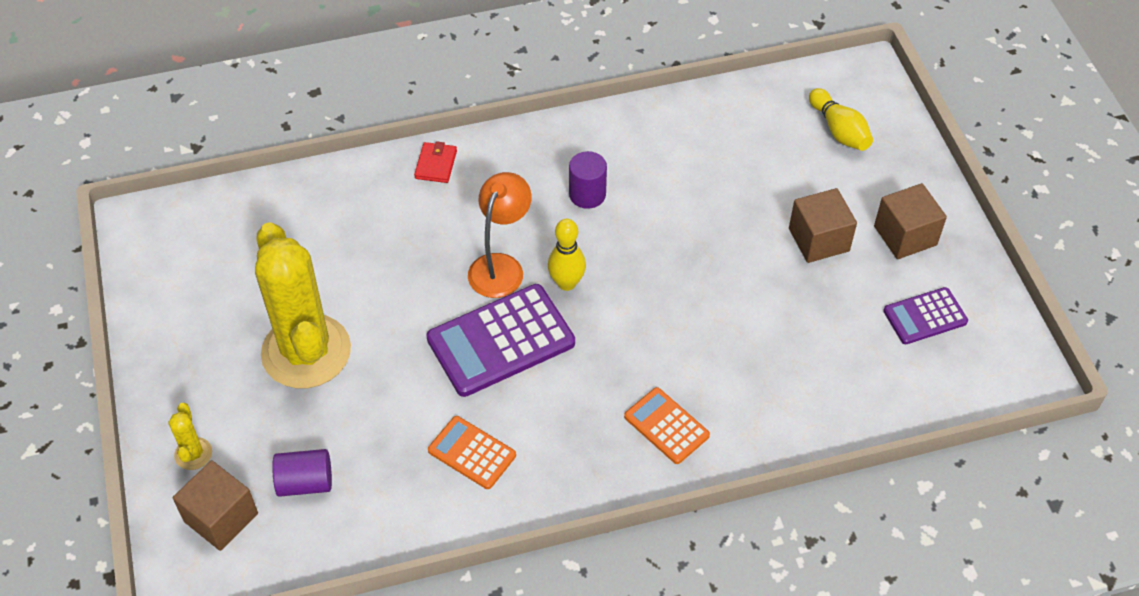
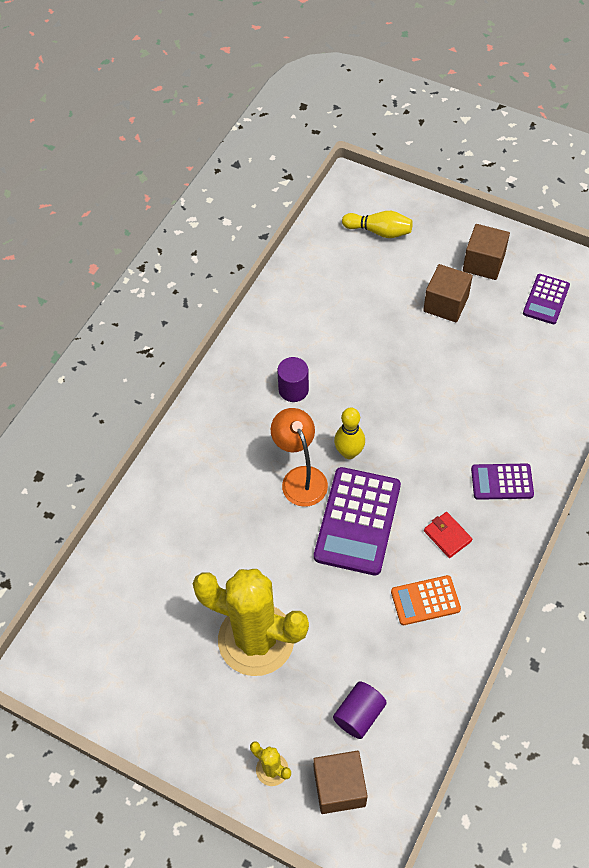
camera: 45 degrees left, 5 degrees up
(436, 164) = (182, 452): red wallet -> red wallet (447, 536)
(666, 426) = (502, 482): orange calculator -> purple calculator

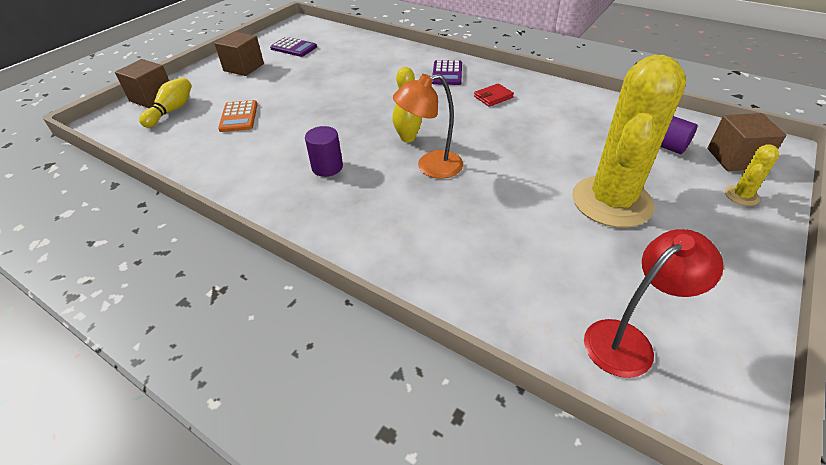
camera: 85 degrees left, 15 degrees down
(98, 623) = (628, 341): none -> red lamp
(358, 521) = (479, 137): purple calculator -> none
(425, 601) = (552, 109): orange calculator -> orange calculator (239, 117)
(445, 304) = (273, 85): brown cube -> brown cube (152, 98)

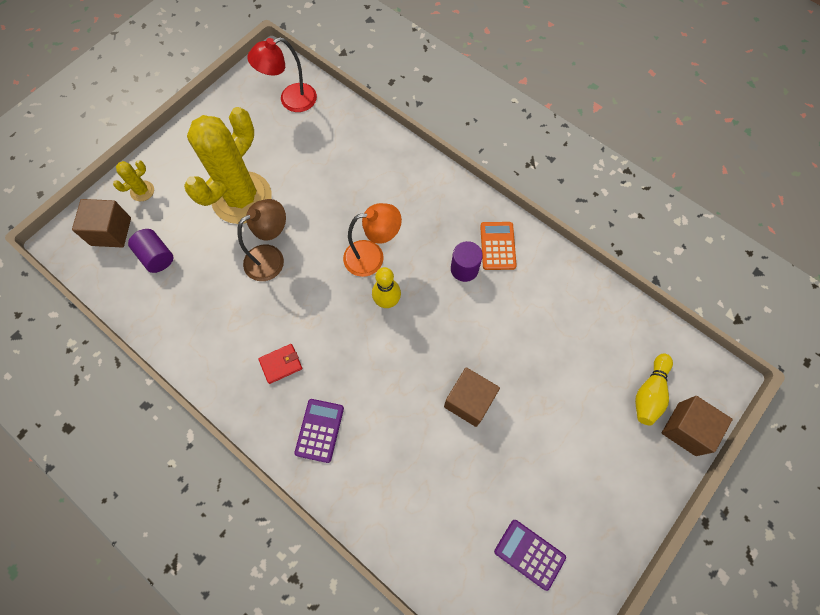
camera: 175 degrees left, 25 degrees up
(239, 117) = (566, 368): orange calculator -> orange calculator (497, 246)
(244, 67) = (591, 497): brown cube -> brown cube (469, 401)
(541, 156) = (271, 258): none -> brown lamp

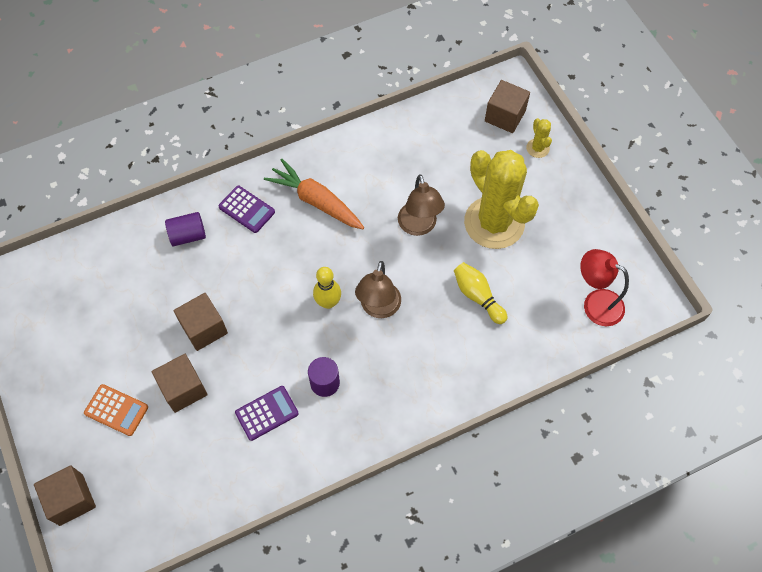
camera: 115 degrees right, 5 degrees down
(156, 256) = (463, 142): purple cylinder -> purple cylinder (188, 235)
(281, 364) = (316, 201): red wallet -> orange carrot
(291, 100) = (595, 303): red lamp -> red lamp turned 60 degrees counterclockwise
(372, 256) = (378, 308): orange lamp -> brown lamp
(497, 246) = (332, 425): orange calculator -> orange calculator (116, 410)
(529, 554) = (67, 316): purple calculator -> purple calculator (267, 413)
(536, 387) = (183, 389): none -> brown cube
(649, 393) = (119, 485): yellow bowling pin -> yellow bowling pin (477, 296)

